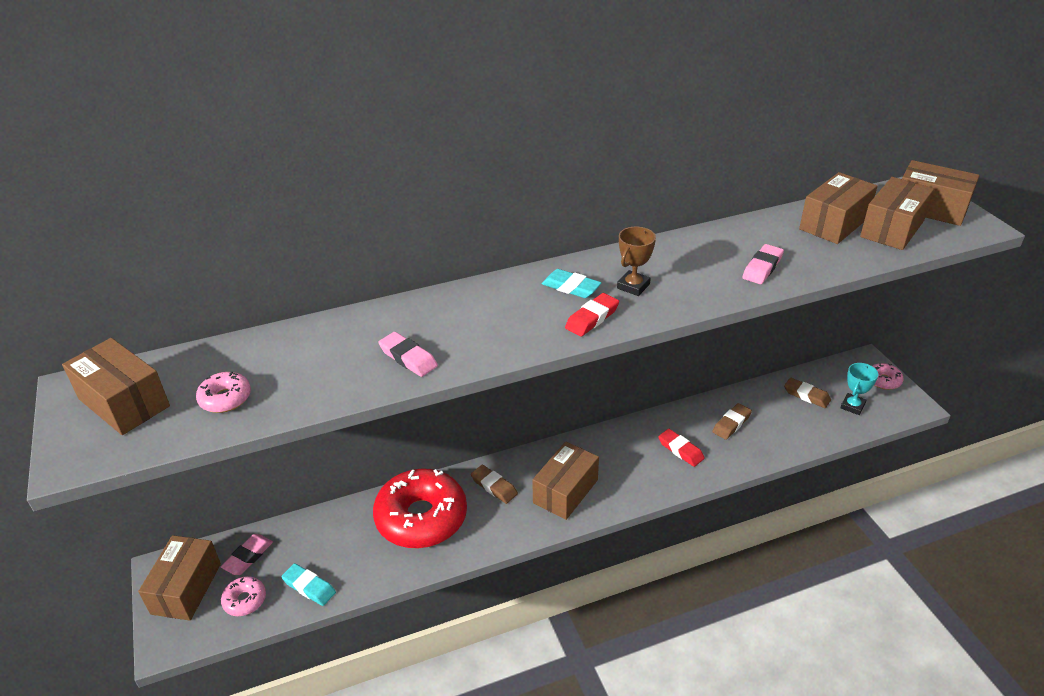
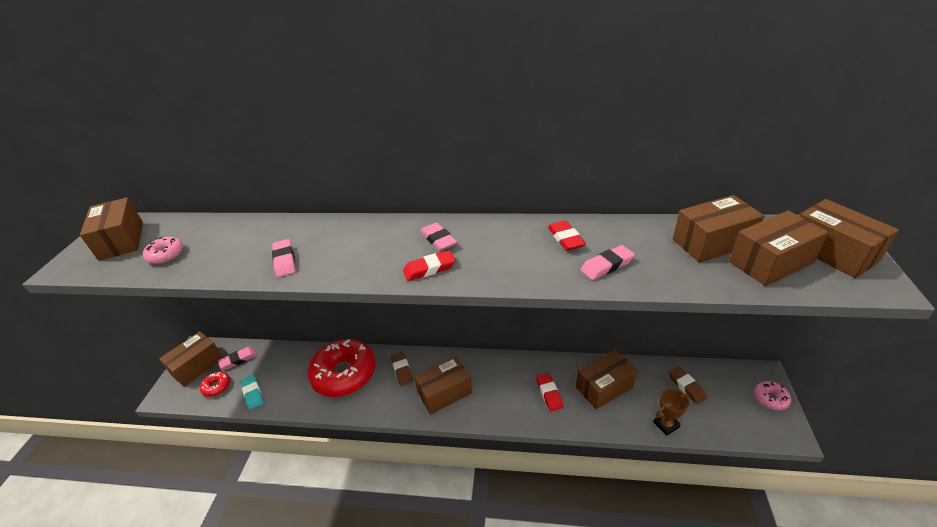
camera: 30 degrees right, 0 degrees up
(245, 600) = (217, 387): pink donut -> red donut
(571, 287) = (438, 240): turquoise eraser -> pink eraser
(633, 286) = (484, 252): brown trophy -> brown trophy (666, 425)
(702, 252) = (565, 238): none -> red eraser
(731, 424) = (604, 387): brown eraser -> brown box
(852, 406) = (724, 411): turquoise trophy -> none

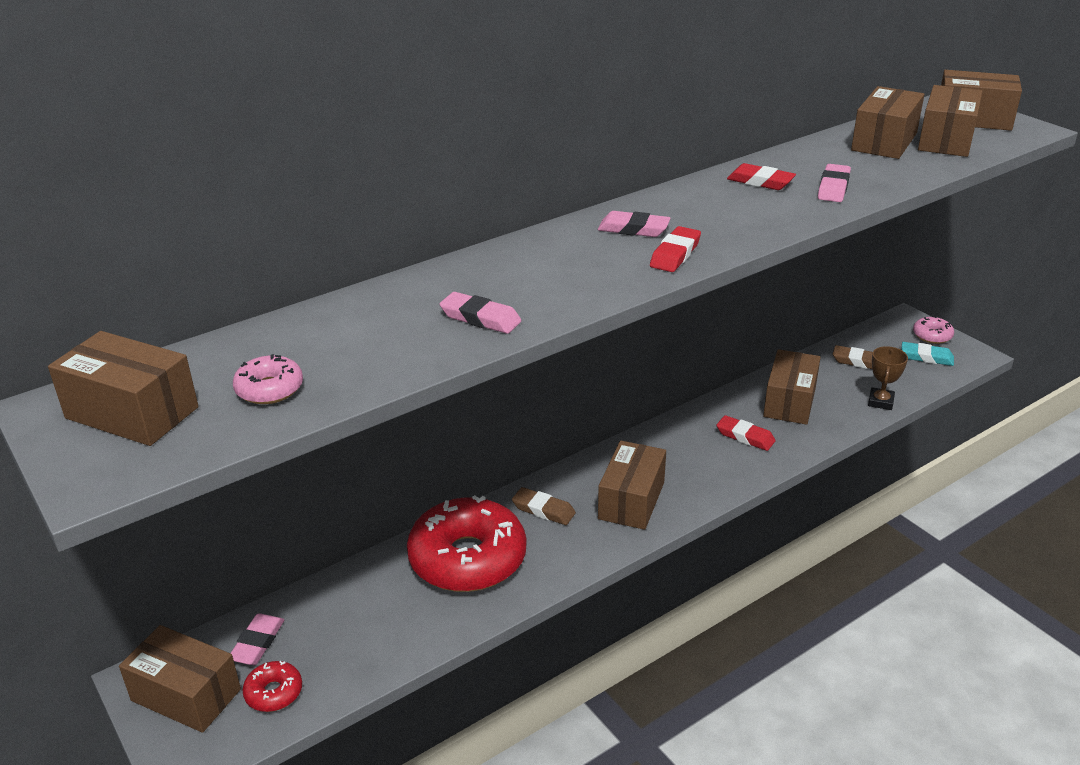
camera: 45 degrees left, 5 degrees down
(197, 366) = (186, 695): brown box -> brown box turned 60 degrees counterclockwise
(252, 393) = (354, 661): turquoise eraser -> turquoise eraser (926, 357)

